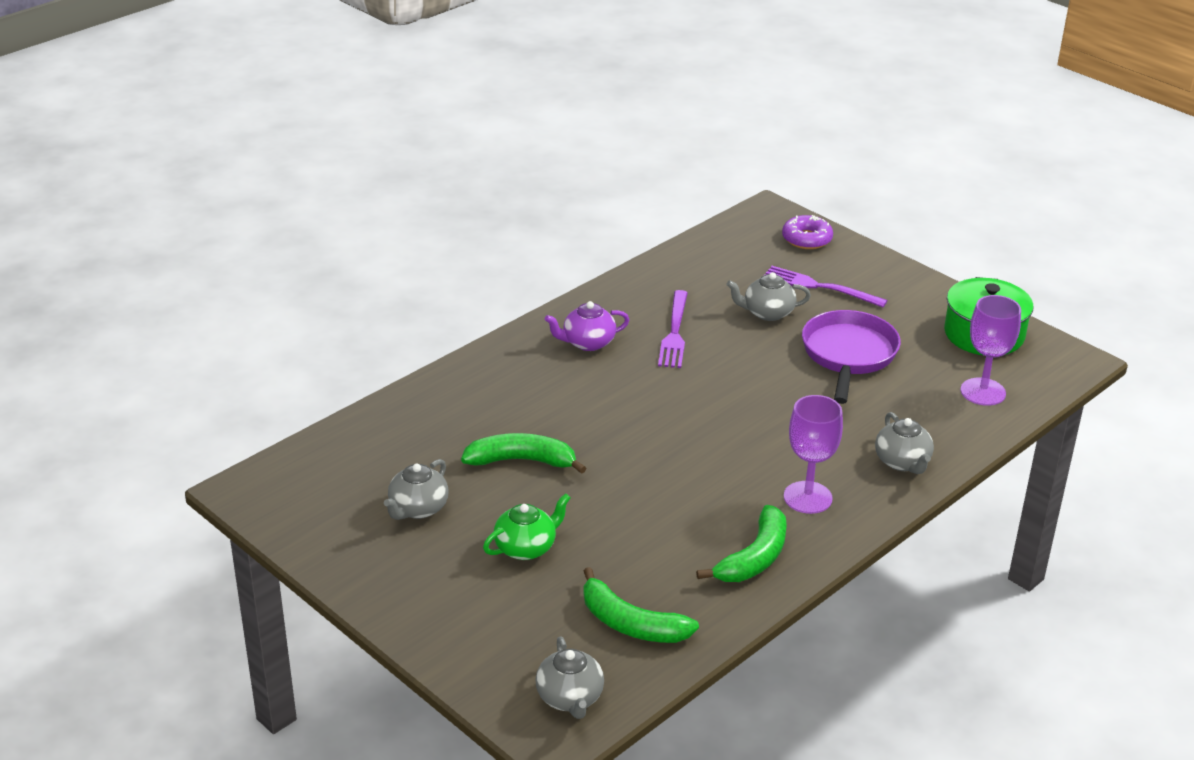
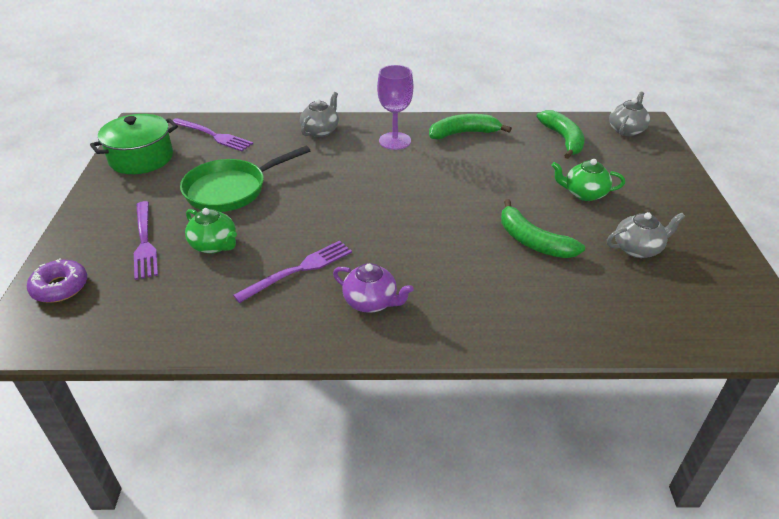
camera: 135 degrees left, 5 degrees up
(767, 313) = (214, 245): grey teapot -> green teapot
(848, 355) = (231, 190): purple pan -> green pan
(983, 392) = (214, 136): purple goblet -> purple fork

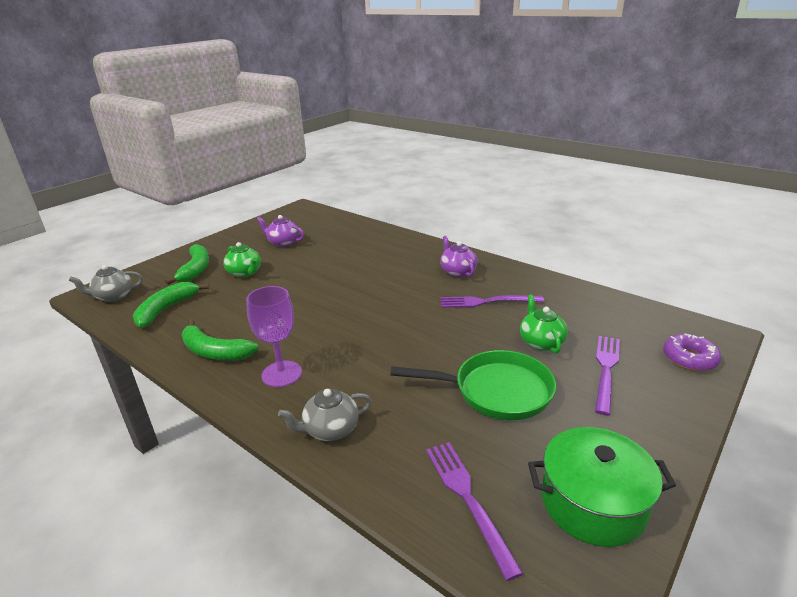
camera: 140 degrees left, 10 degrees down
(533, 241) = (325, 264): green banana -> green banana (196, 269)
(638, 249) = (283, 242): grey teapot -> purple teapot

